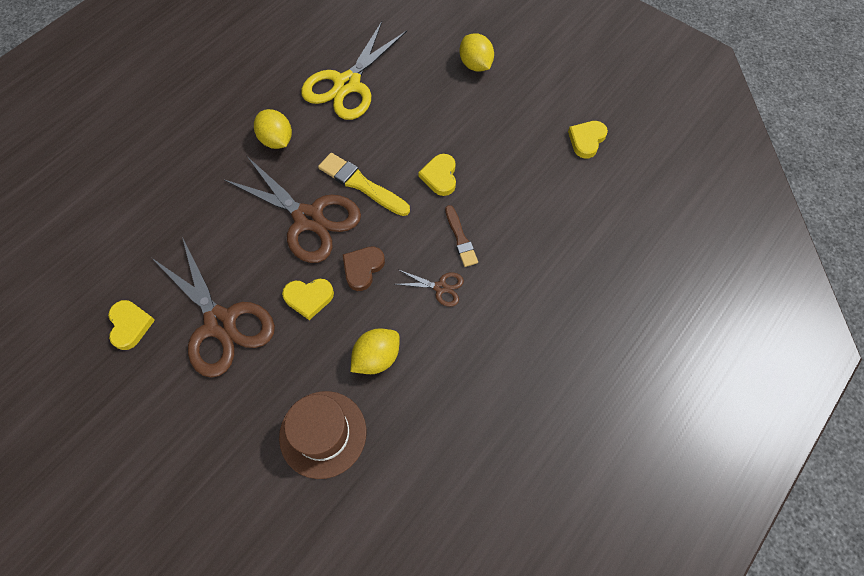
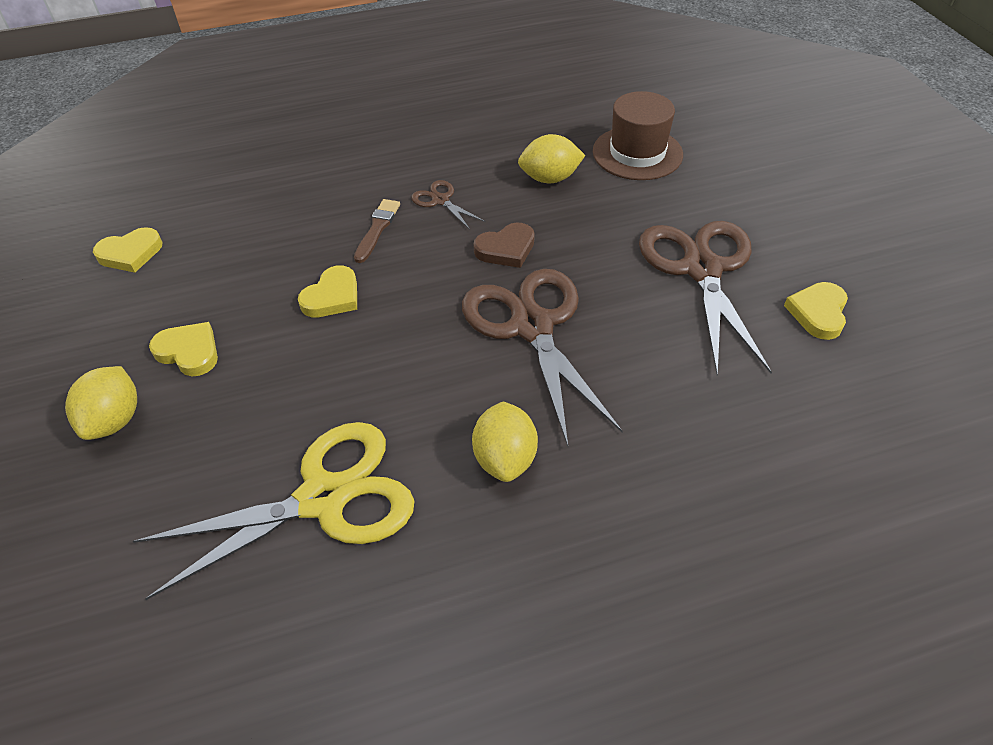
camera: 145 degrees left, 15 degrees down
(309, 298) = (586, 249): yellow heart -> yellow heart (189, 352)
(361, 184) = (434, 334): yellow brush -> none

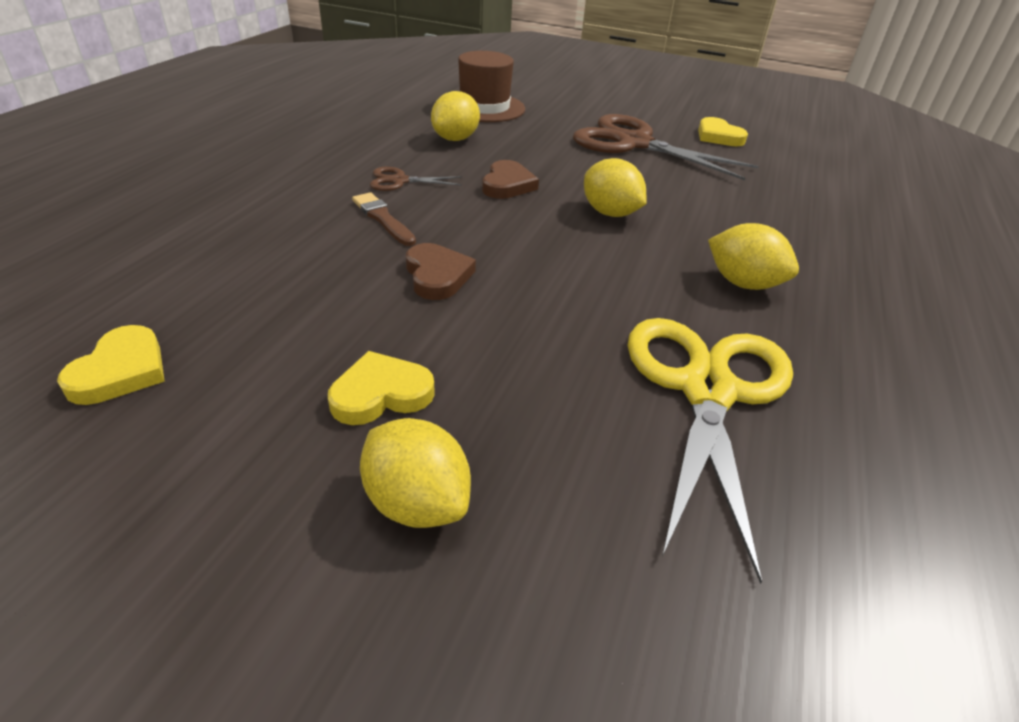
camera: 55 degrees left, 10 degrees down
(332, 297) = (437, 276): yellow heart -> brown heart
(532, 326) = (610, 213): brown scissors -> yellow lemon

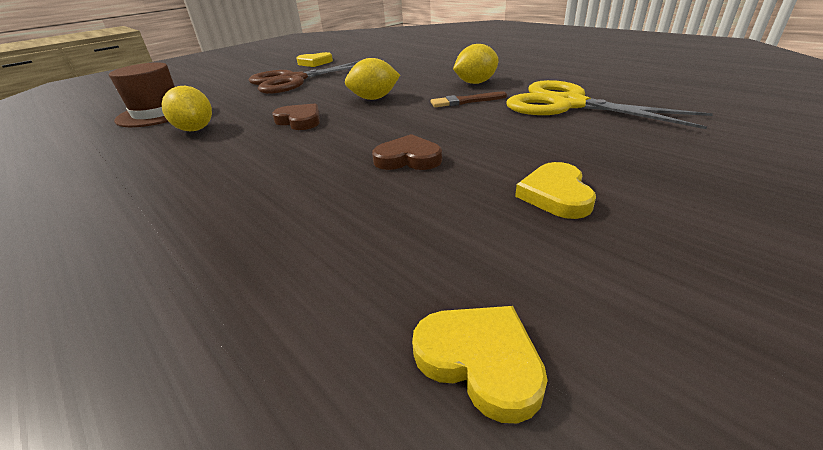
camera: 60 degrees left, 5 degrees down
(383, 218) = (296, 172): brown brush -> brown brush (465, 101)
(399, 181) = (237, 159): brown scissors -> none
(417, 502) = (675, 192): yellow lemon -> none

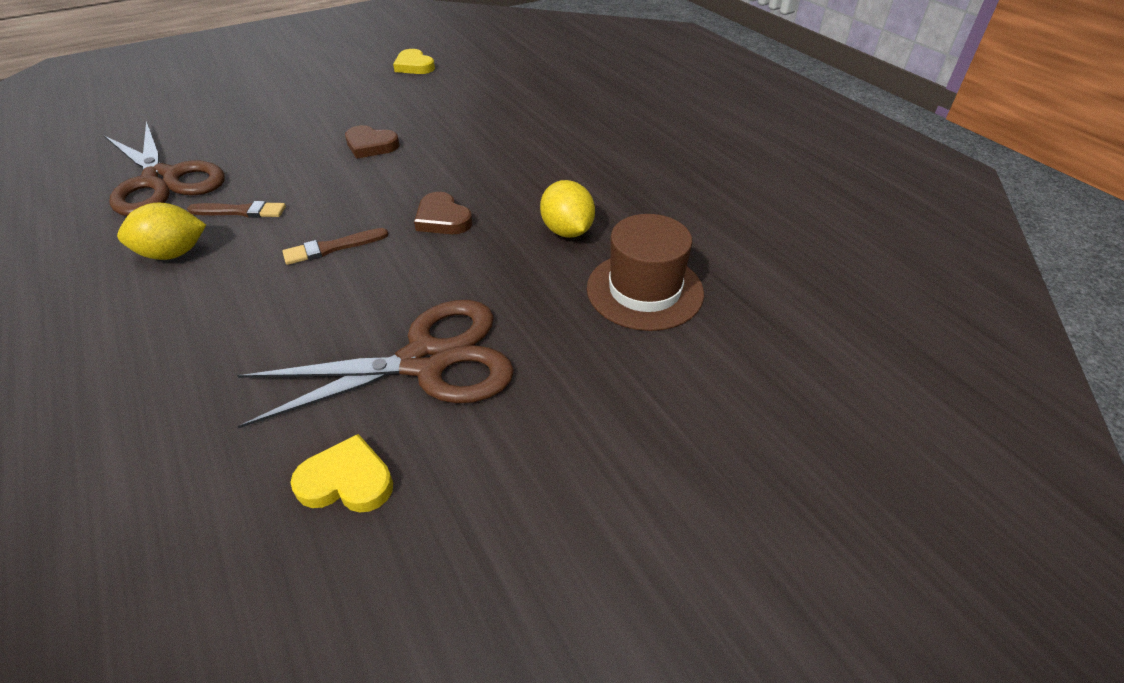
camera: 170 degrees left, 10 degrees up
(374, 98) = (332, 248): yellow lemon -> brown brush
(555, 195) = (313, 106): yellow heart -> none
(567, 104) = (162, 180): yellow scissors -> brown scissors

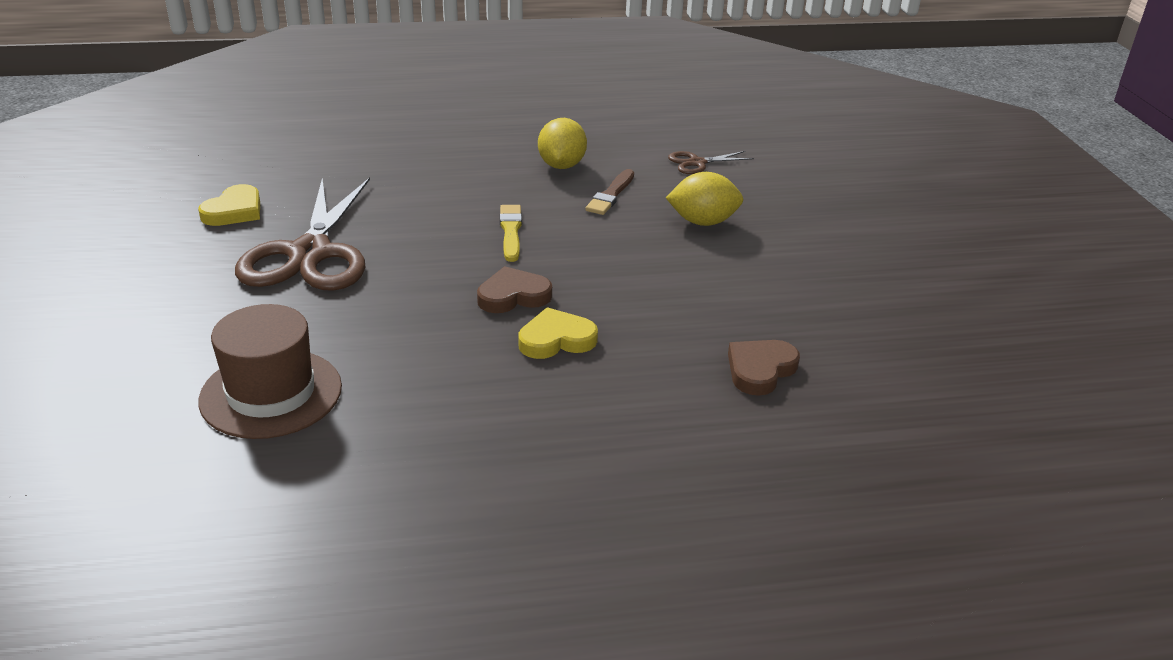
camera: 110 degrees right, 10 degrees down
(162, 180) = (697, 163): brown scissors -> brown scissors, size x0.44
(332, 248) = (511, 231): brown brush -> yellow brush
(371, 145) = (712, 275): brown heart -> brown heart (760, 370)
(414, 66) = (973, 344): yellow heart -> yellow heart (556, 339)
(567, 231) = (421, 371): yellow lemon -> yellow lemon (703, 222)

